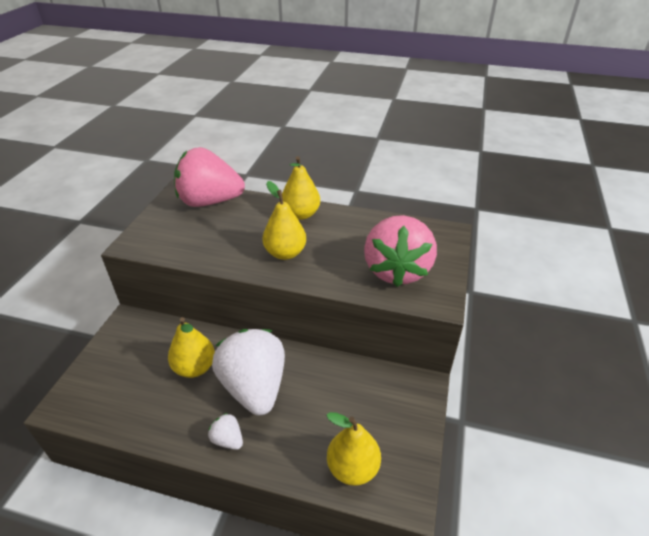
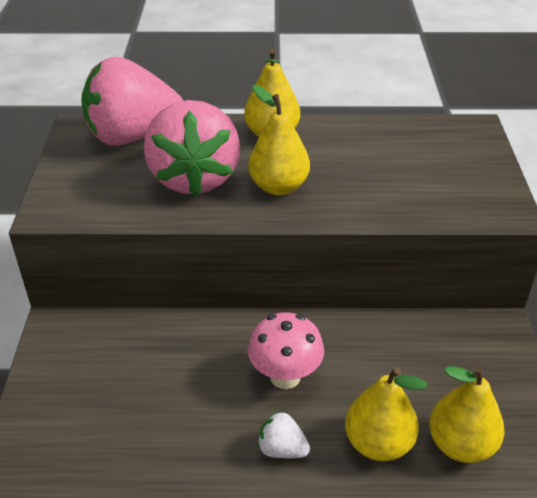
camera: 15 degrees left, 0 degrees up
(195, 367) = (189, 369): yellow pear -> yellow pear (378, 443)
(254, 387) = (285, 376): white strawberry -> pink mushroom
(396, 270) = (436, 184): pink strawberry -> pink strawberry (194, 178)

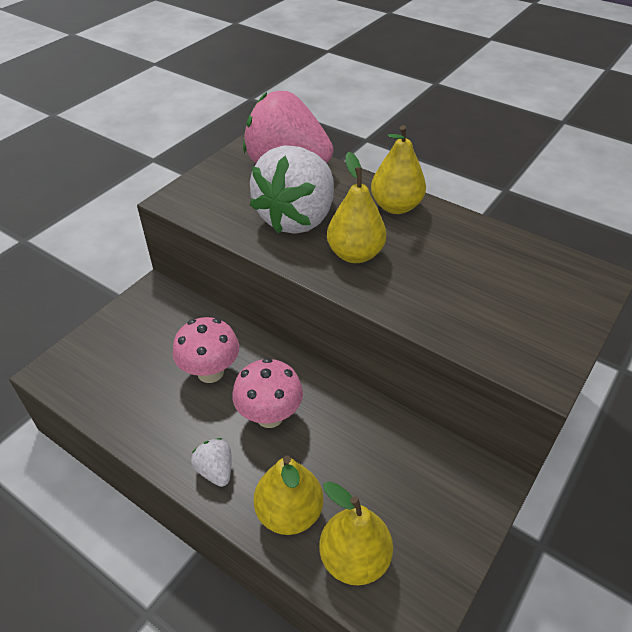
camera: 35 degrees right, 5 degrees up
(192, 370) = (210, 372): none -> pink mushroom
(194, 178) = (297, 218): pink strawberry -> white strawberry

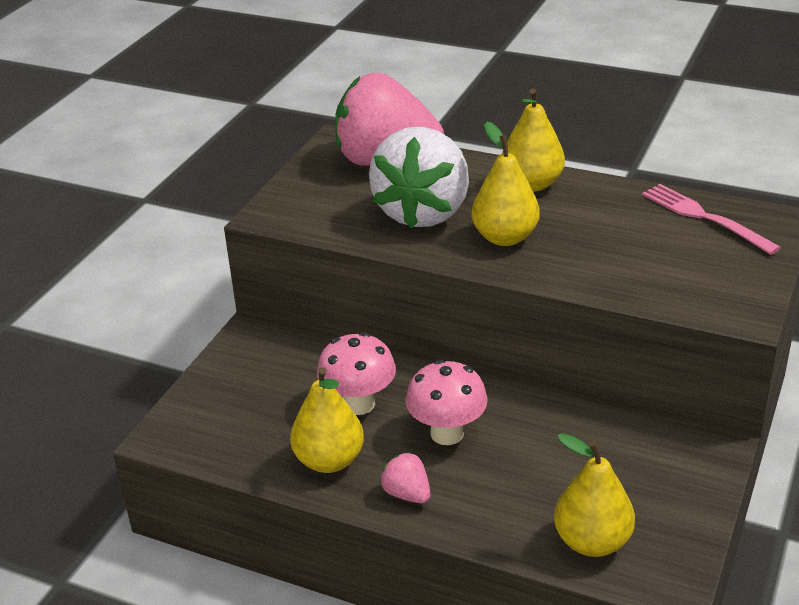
camera: 10 degrees left, 10 degrees down
(215, 470) = (407, 494): white strawberry -> pink strawberry
(289, 513) = (506, 516): yellow pear -> yellow pear (329, 460)
(535, 264) = (704, 217): none -> pink fork

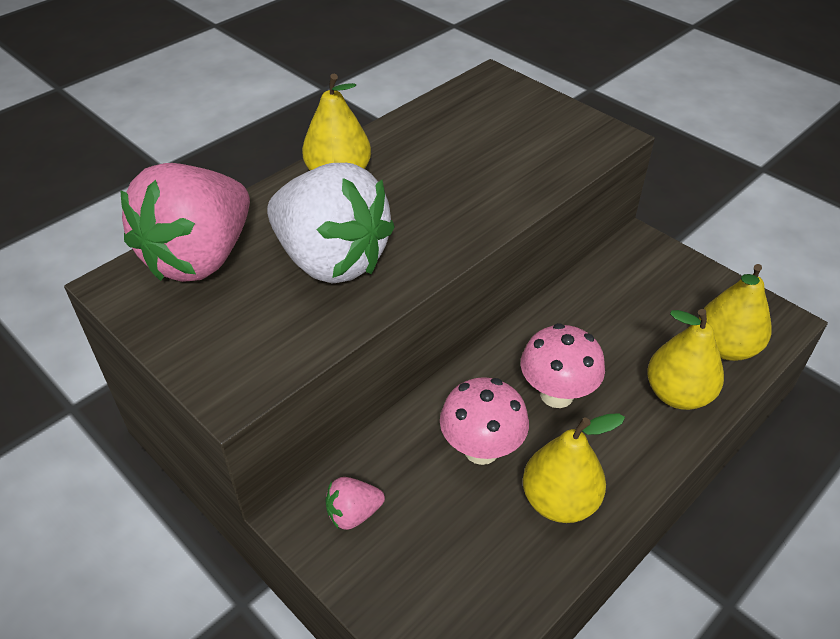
camera: 70 degrees left, 10 degrees up
(407, 494) = (630, 451): pink strawberry -> pink strawberry (353, 513)
(505, 237) = (418, 220): yellow pear -> yellow pear (677, 394)
(704, 217) = (466, 106): pink fork -> none

